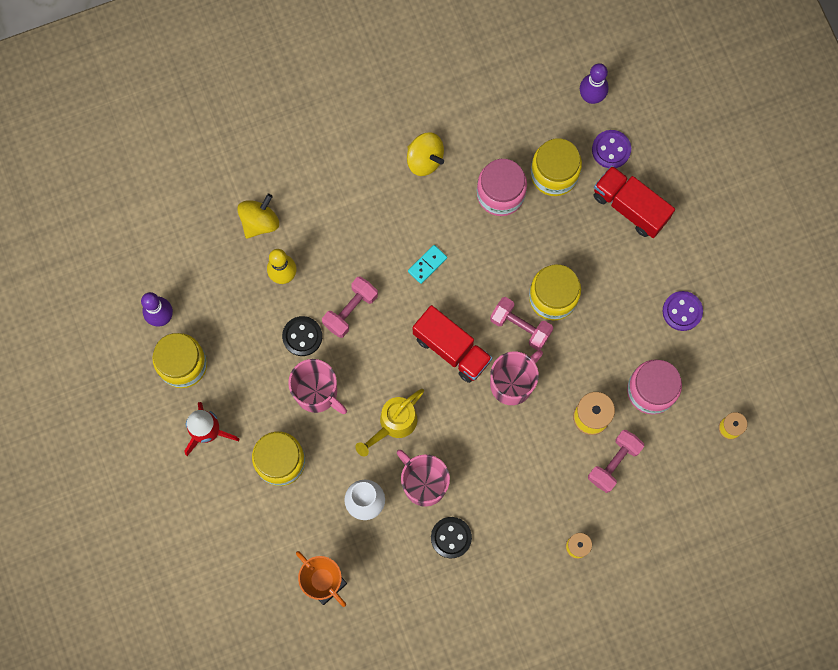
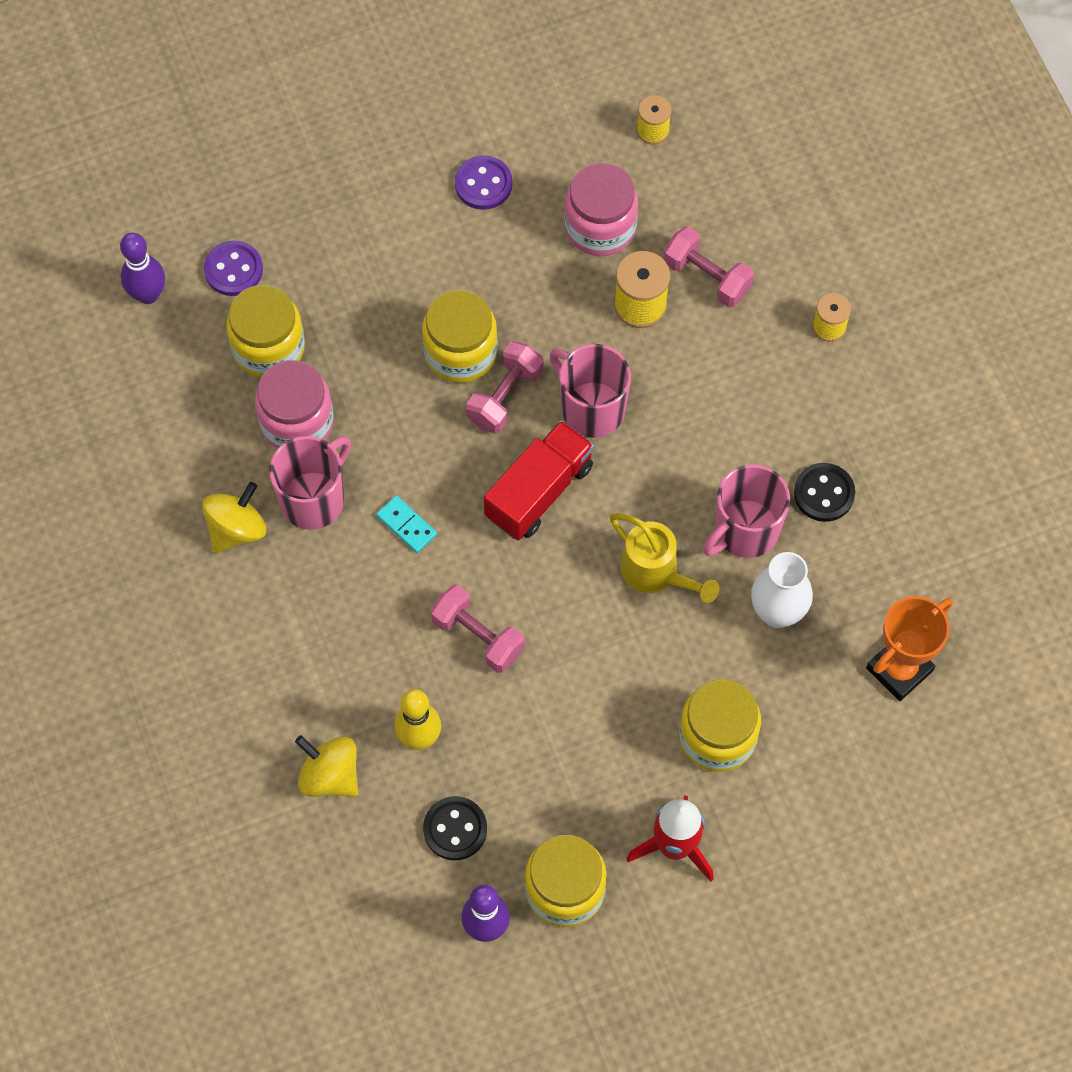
camera: 90 degrees left, 10 degrees down
(302, 336) = (519, 707): black button -> black button (455, 829)
(317, 393) = (609, 683): pink mug -> pink mug (314, 499)
(630, 207) = (324, 247): red truck -> none

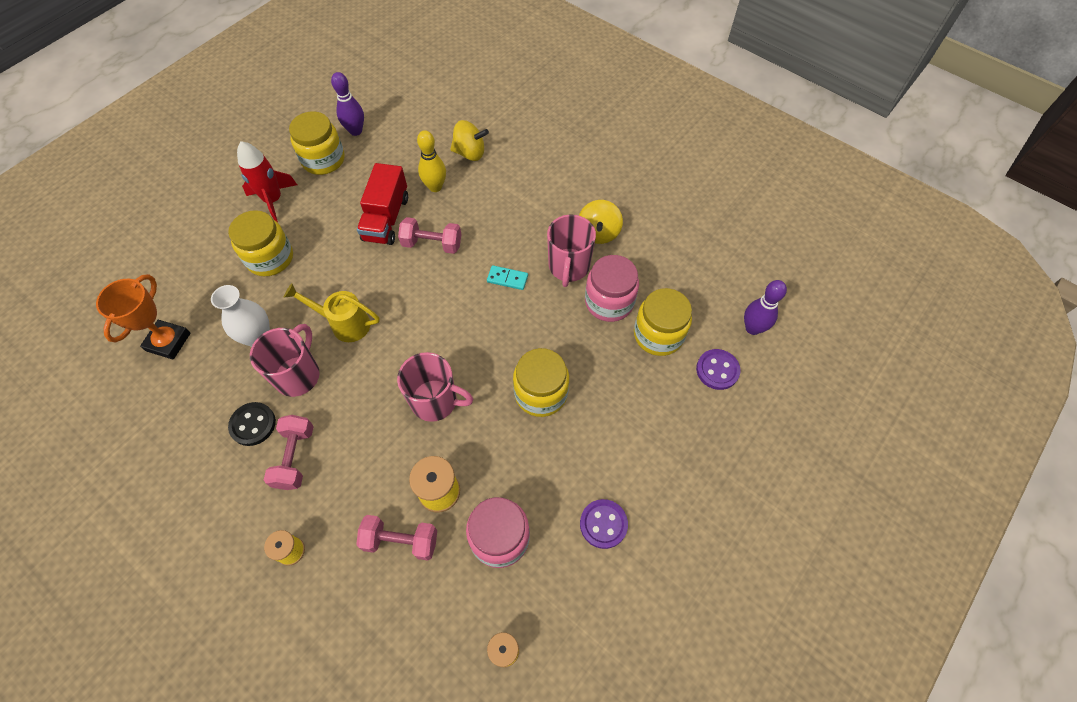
camera: 150 degrees right, 5 degrees down
(455, 829) = (393, 159): black button -> none
(505, 396) = (495, 380): pink dumbbell -> pink dumbbell (295, 457)
(539, 491) = (440, 334): red truck -> red truck (386, 218)

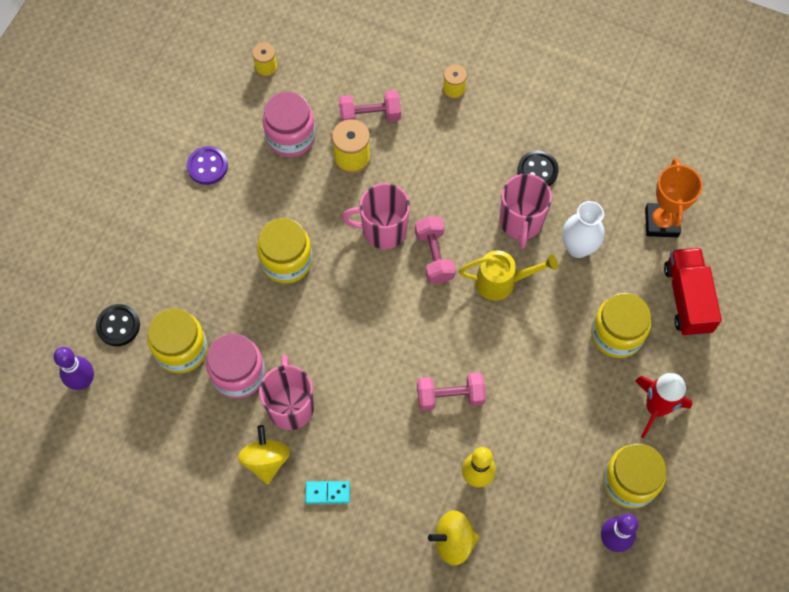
camera: 165 degrees right, 5 degrees up
(295, 457) = (486, 154): pink dumbbell -> pink dumbbell (434, 256)
(386, 218) = (515, 416): red truck -> red truck (687, 299)
(507, 279) = (353, 374): turquoise domino -> turquoise domino (327, 493)
(717, 370) = (118, 326): purple button -> black button

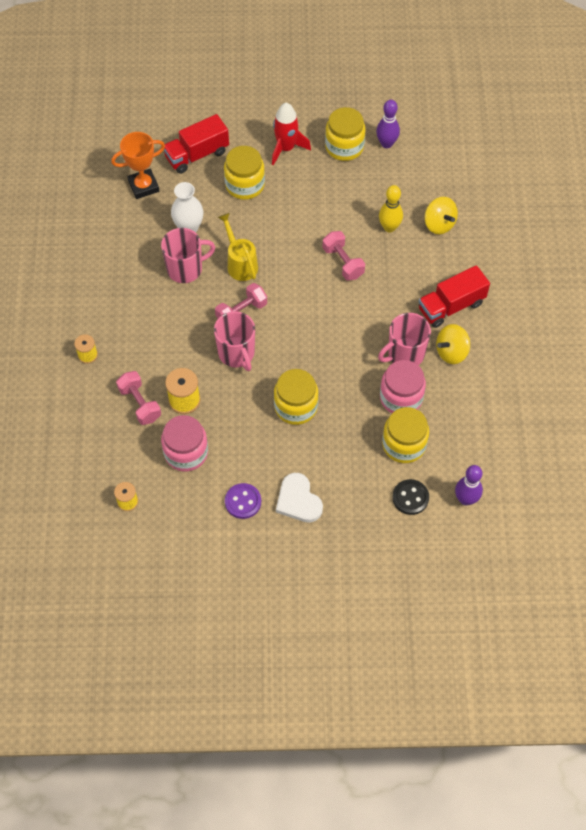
camera: 115 degrees left, 5 degrees down
(179, 217) = (298, 500): none -> white heart
(327, 493) = (451, 306): turquoise domino -> red truck
(537, 171) = (136, 274): black button -> none

